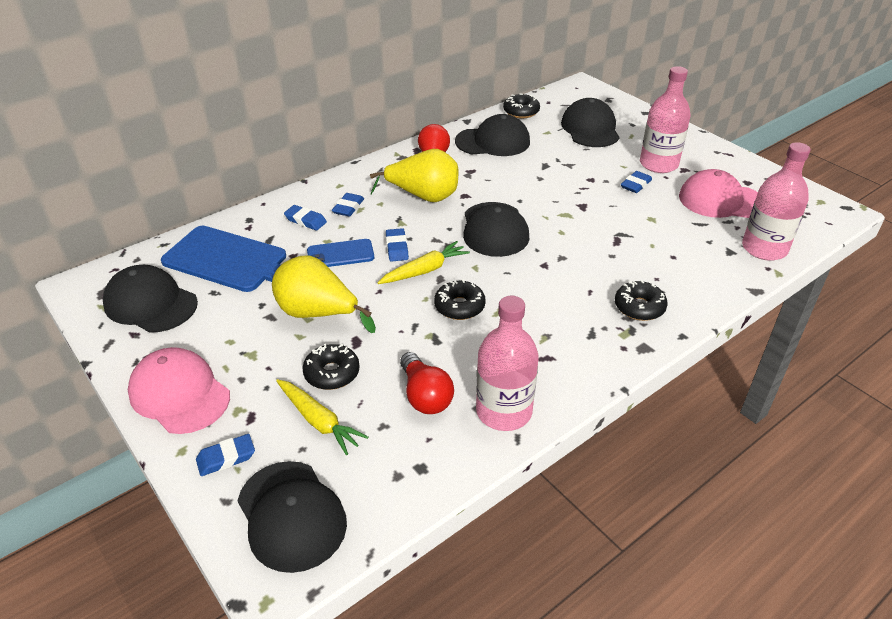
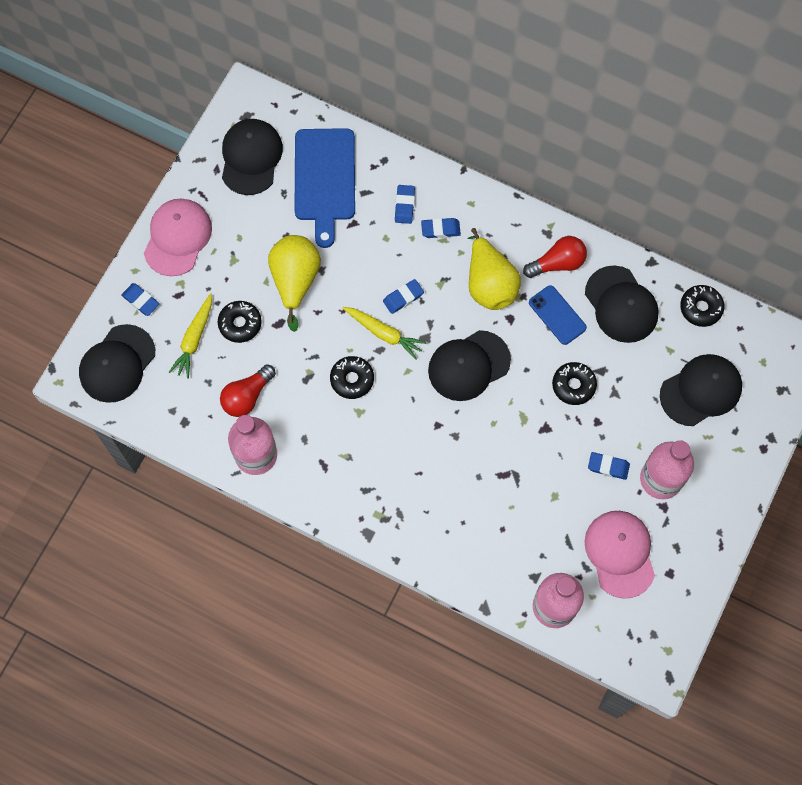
camera: 65 degrees right, 30 degrees up
(340, 254) = (373, 258): blue phone -> blue phone (557, 315)
(639, 307) = (416, 518): black donut -> black donut (573, 385)

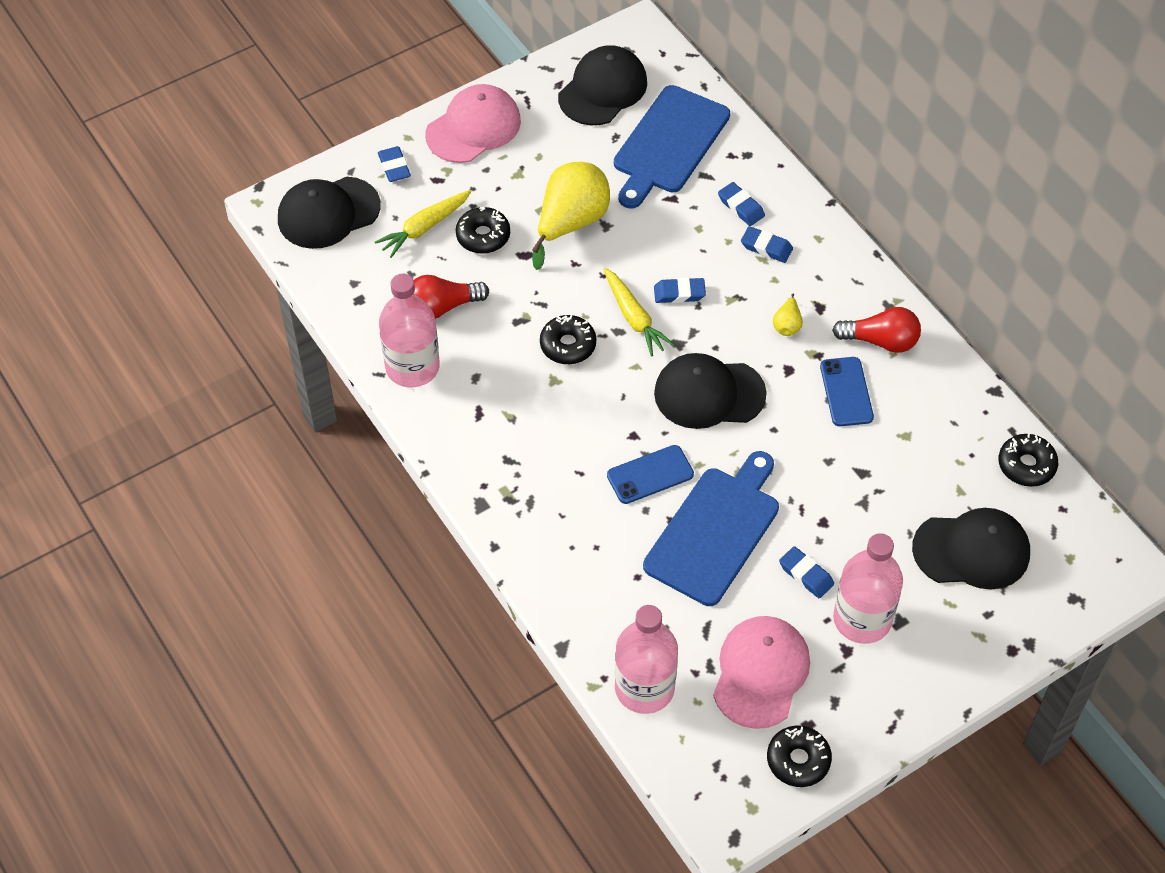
camera: 30 degrees right, 15 degrees down
(404, 205) = (741, 207): blue eraser -> blue eraser turned 75 degrees counterclockwise
(466, 449) = (650, 475): none -> blue phone
(489, 284) = (787, 325): yellow pear -> yellow pear, size x0.44
(533, 467) = (715, 531): none -> blue cutting board
(573, 385) = (819, 471): black donut -> black donut (798, 760)
(621, 304) = (930, 417): black cap -> none

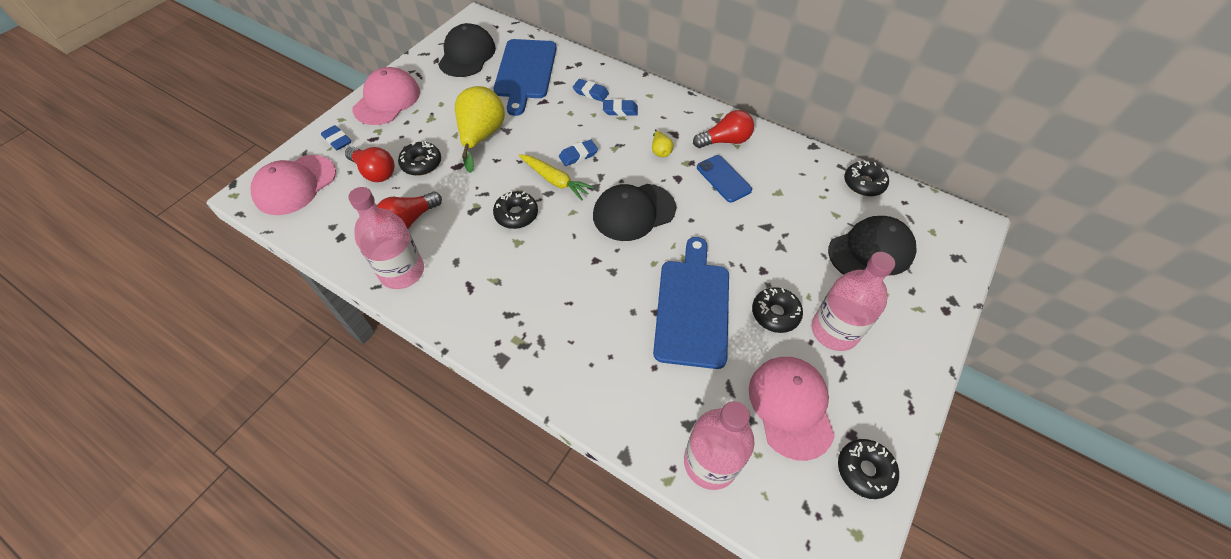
camera: 25 degrees left, 0 degrees up
(328, 213) = (295, 185): black cap -> pink cap
(424, 228) = (374, 172): yellow carrot -> red light bulb
(650, 475) = (622, 284): blue phone -> none
(806, 575) = (775, 314): blue eraser -> black donut

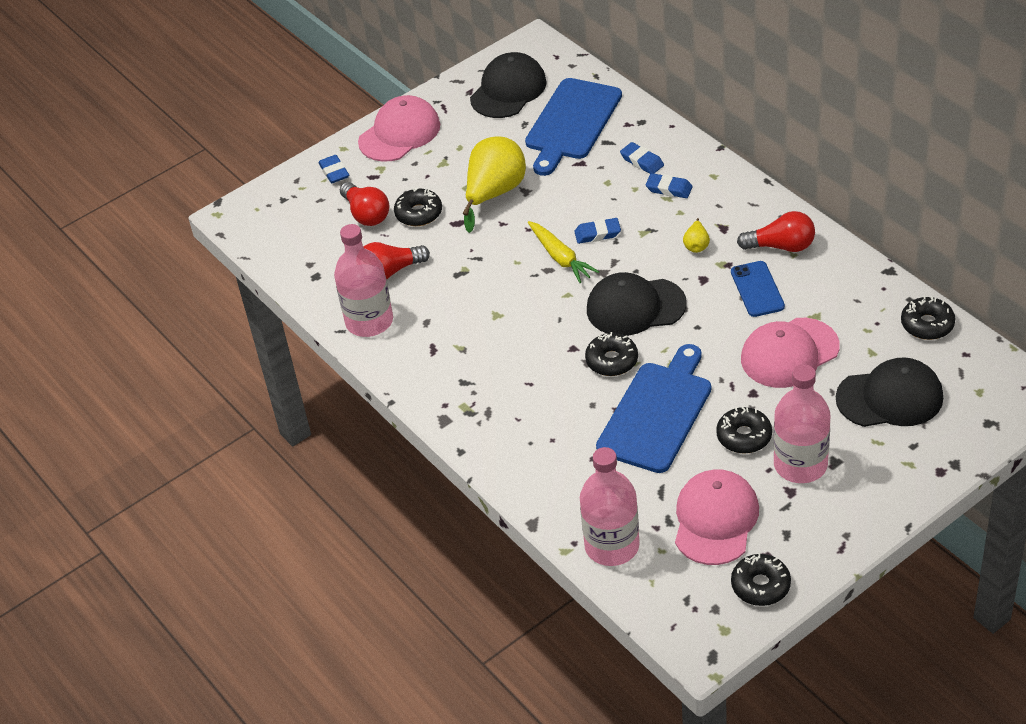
camera: 25 degrees right, 10 degrees down
(295, 185) = (280, 214): pink cap -> pink cap (789, 353)
(516, 214) = (505, 286): black donut -> black donut (612, 360)

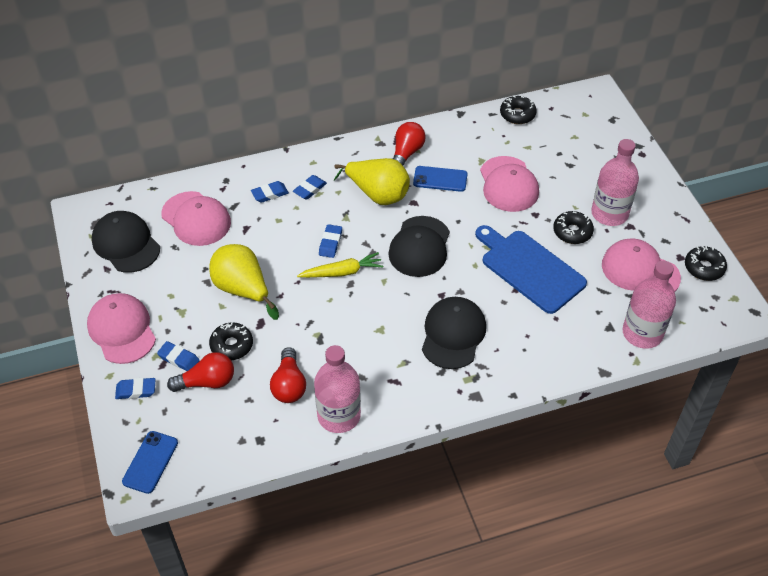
camera: 75 degrees left, 5 degrees up
(260, 214) = (150, 462): none -> blue phone
(384, 184) = (178, 359): none -> blue eraser
(571, 123) = (196, 219): blue cutting board -> pink cap
(612, 360) = (466, 277): black donut -> none
(696, 245) = (378, 194): yellow pear -> yellow pear, size x2.28
(890, 398) = (571, 153): black cap -> black cap (453, 334)

